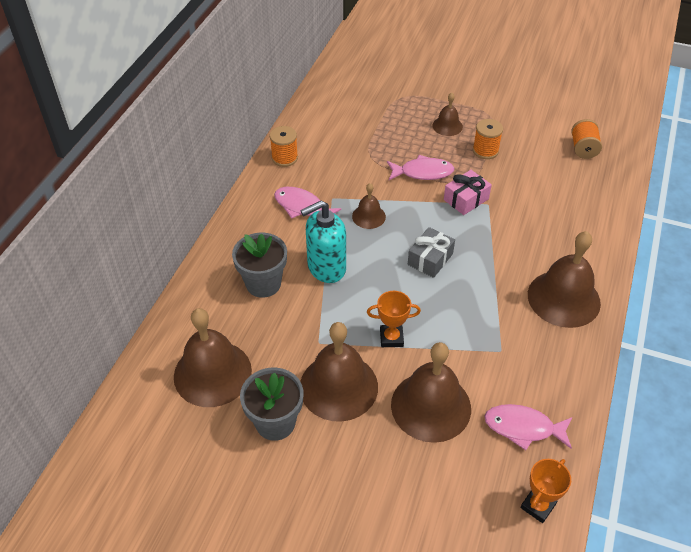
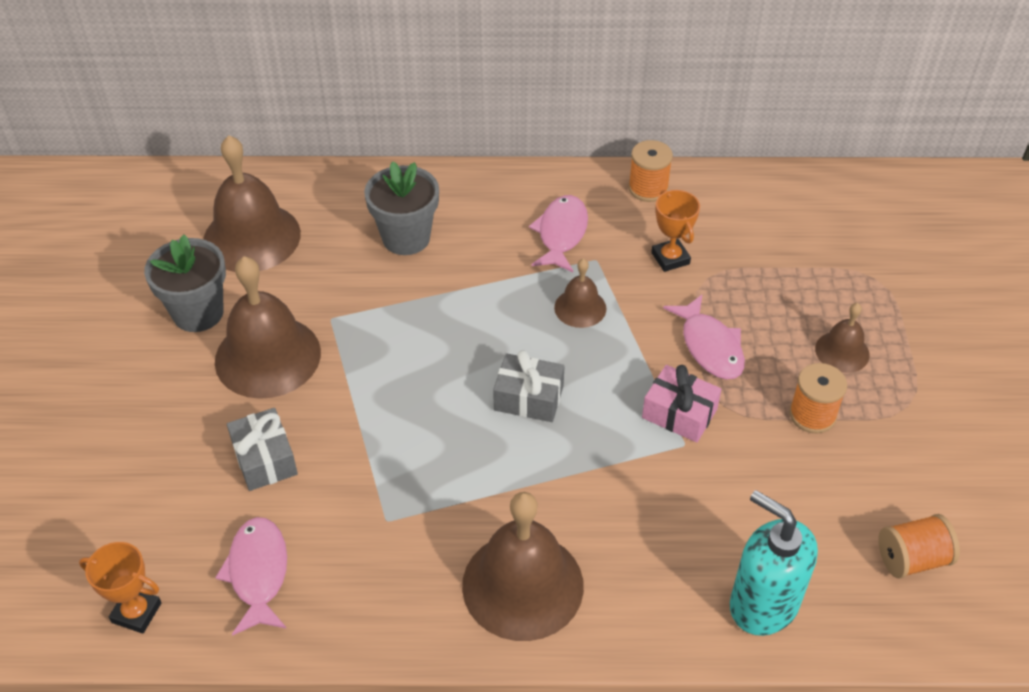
camera: 70 degrees right, 0 degrees up
(326, 268) = (460, 290): turquoise soap dispenser -> turquoise soap dispenser (763, 604)
(391, 338) = (364, 389): orange trophy -> orange trophy (670, 258)
(431, 406) = (264, 459): brown bell -> grey gift

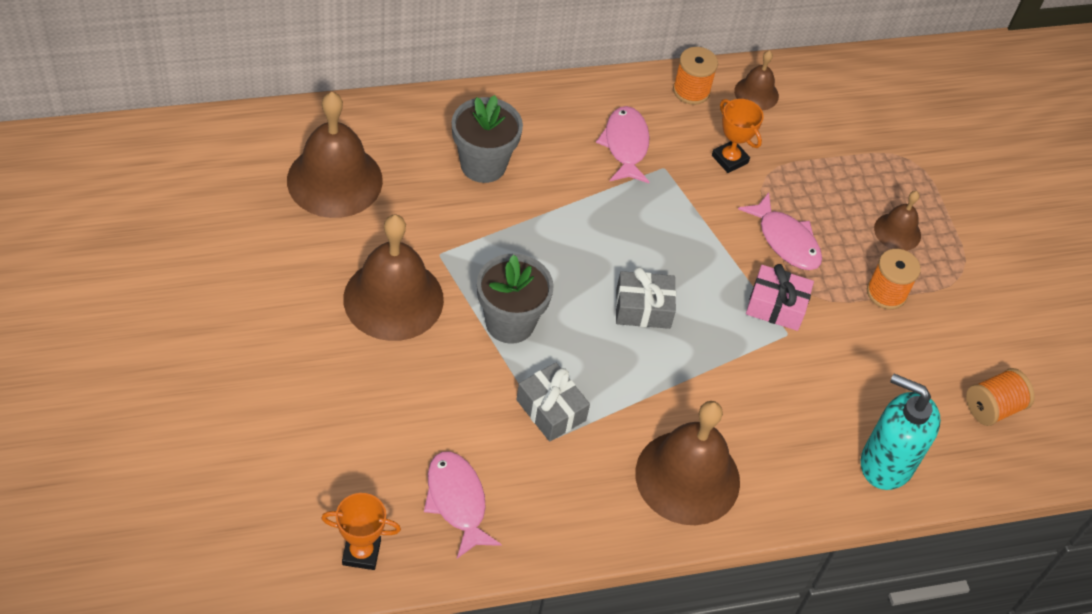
camera: 20 degrees left, 5 degrees up
(198, 313) = (311, 263): grey flower pot -> grey flower pot (510, 323)
(264, 459) = (425, 397): grey gift -> grey gift (551, 410)
(580, 308) = (663, 217): brown bell -> brown bell (756, 93)

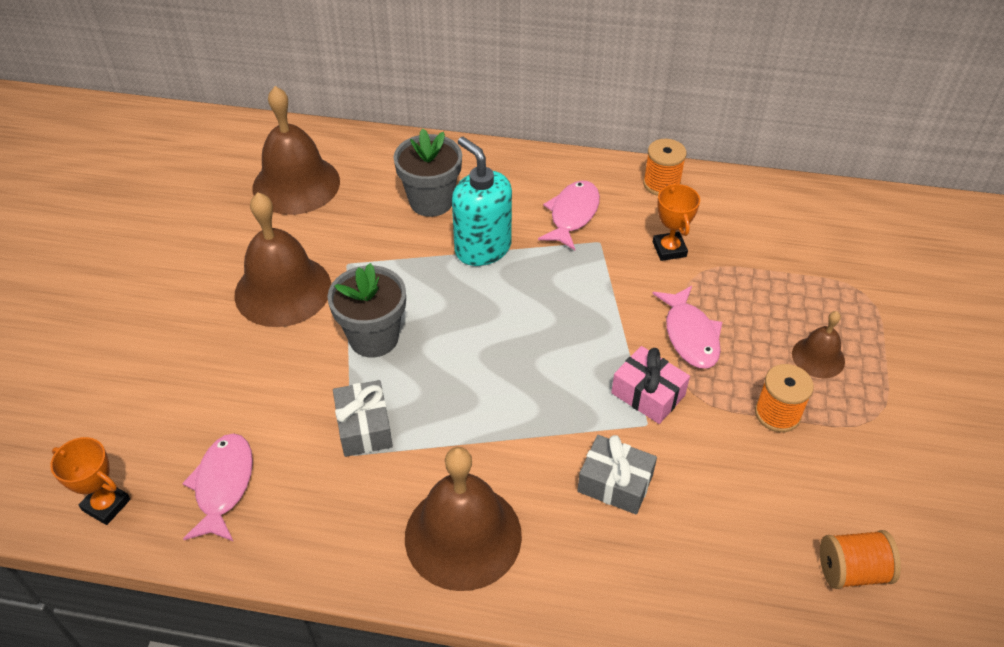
camera: 30 degrees right, 5 degrees down
(643, 308) = (509, 359): grey gift -> grey gift (615, 483)
(756, 93) = (726, 199): brown bell -> none
(886, 463) = (692, 592): turquoise soap dispenser -> turquoise soap dispenser (482, 248)

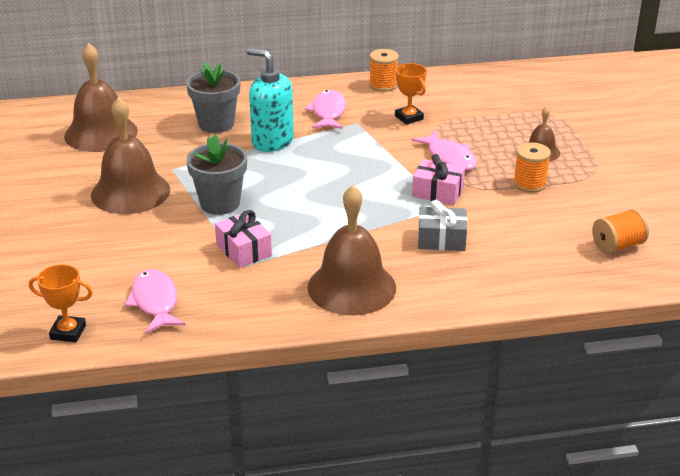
camera: 20 degrees left, 15 degrees down
(364, 427) = (244, 250): grey gift -> pink gift

